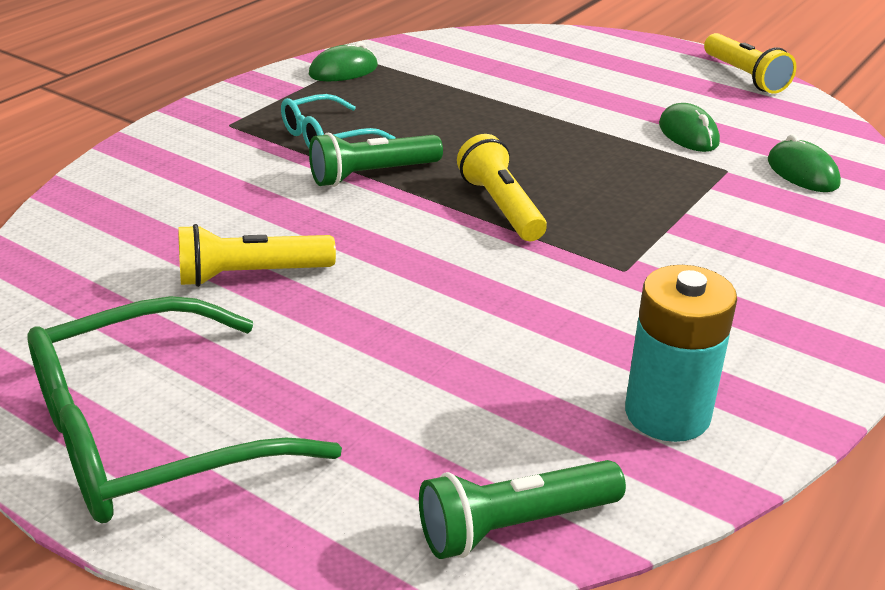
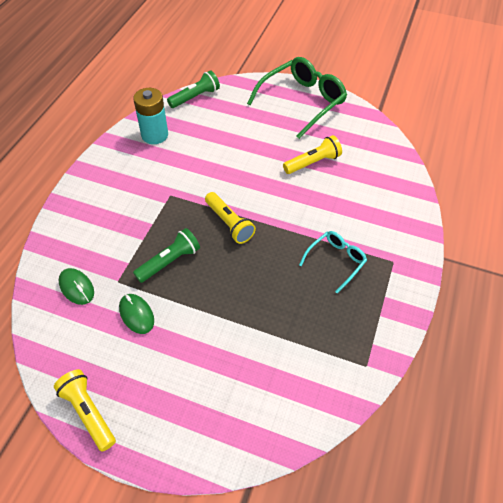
camera: 165 degrees right, 20 degrees up
(343, 71) = (367, 342): green mouse -> none
(372, 175) = (297, 234): green flashlight -> green flashlight (169, 261)

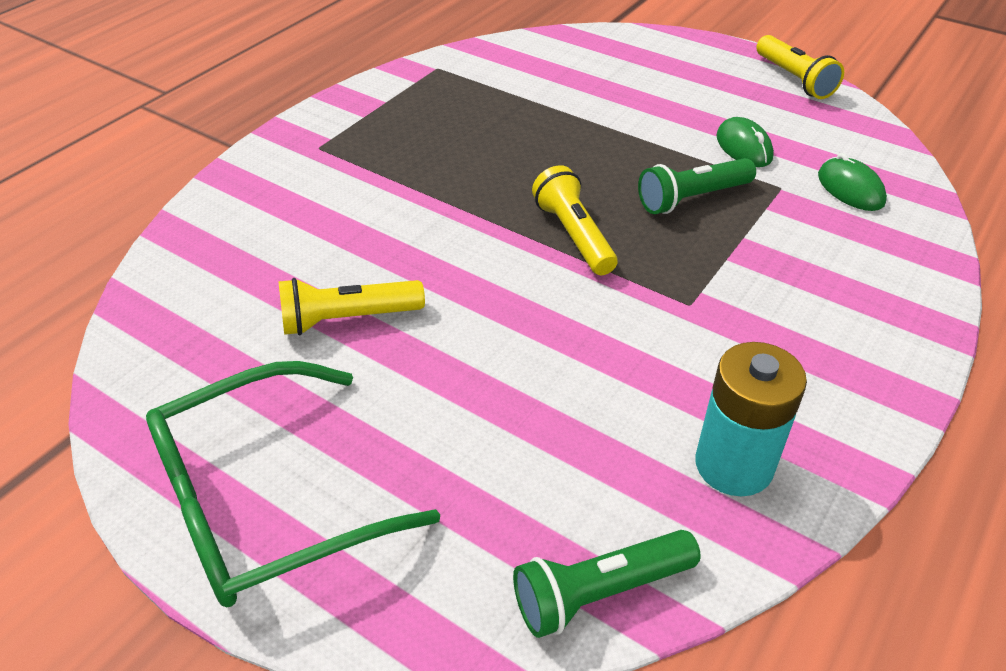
camera: 165 degrees left, 10 degrees down
(335, 261) = (409, 160): turquoise glasses -> none

